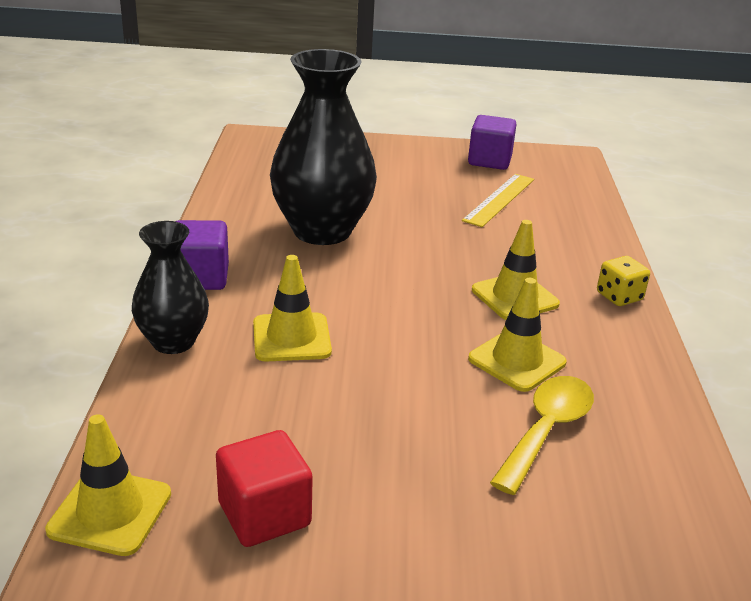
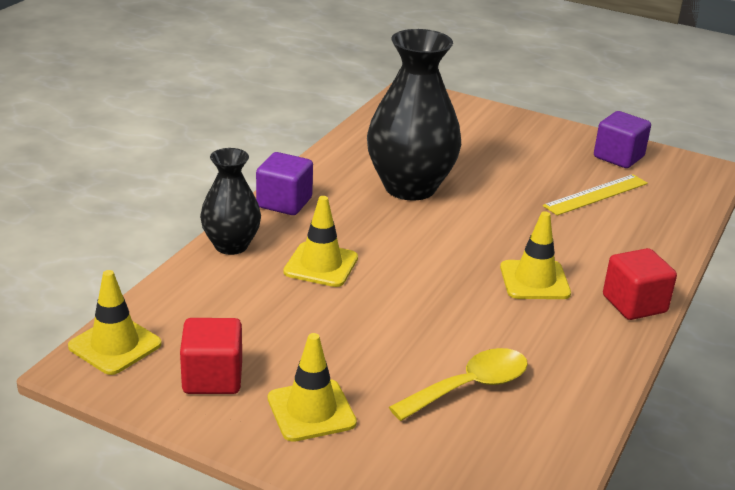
camera: 25 degrees right, 0 degrees up
(517, 361) = (491, 330): yellow traffic cone -> yellow traffic cone (311, 411)
(619, 297) = (634, 304): yellow dice -> red cube

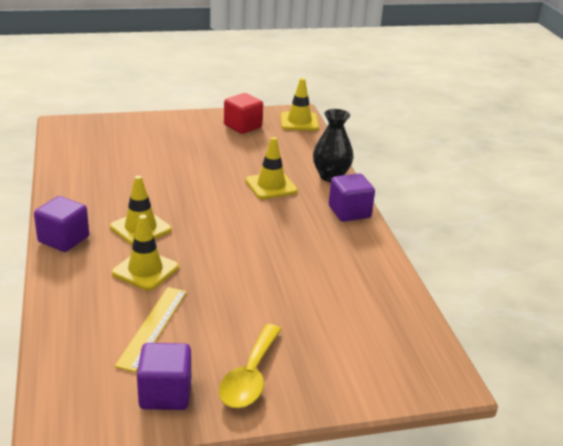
camera: 140 degrees right, 0 degrees up
(311, 411) = (187, 131): yellow traffic cone -> yellow traffic cone (145, 270)
(410, 187) = (296, 261): black vase -> none
(470, 387) = (127, 162): yellow spoon -> yellow spoon (250, 377)
(634, 304) = (63, 239): red cube -> purple cube

